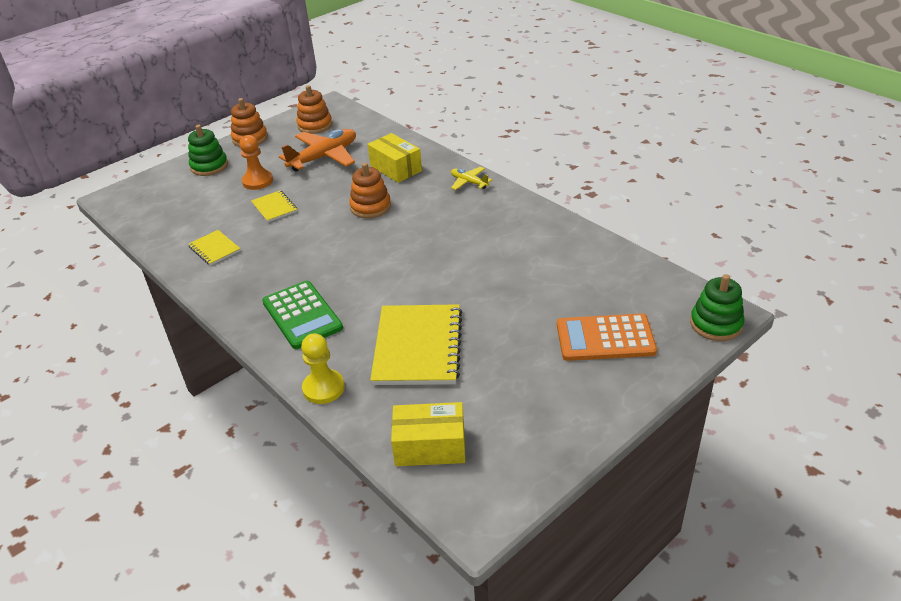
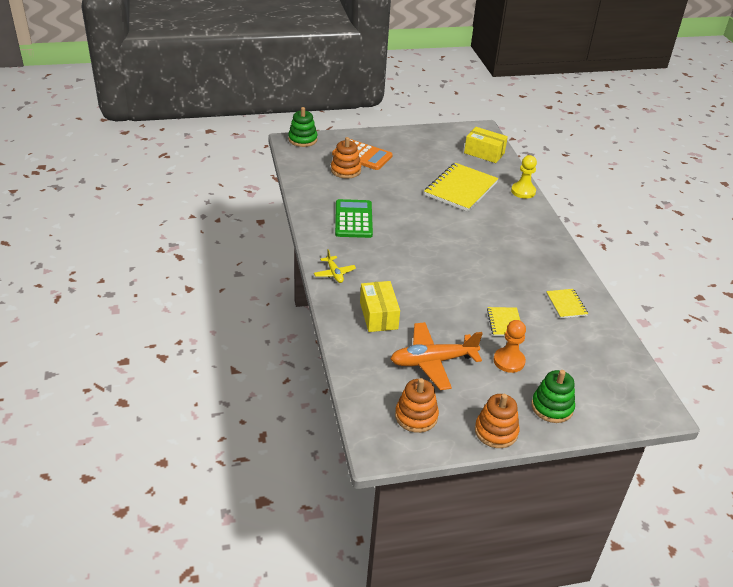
camera: 155 degrees left, 0 degrees up
(302, 315) = (519, 231): green calculator -> green calculator (353, 219)
(370, 207) = (426, 287): orange stacking toy -> orange stacking toy (346, 170)

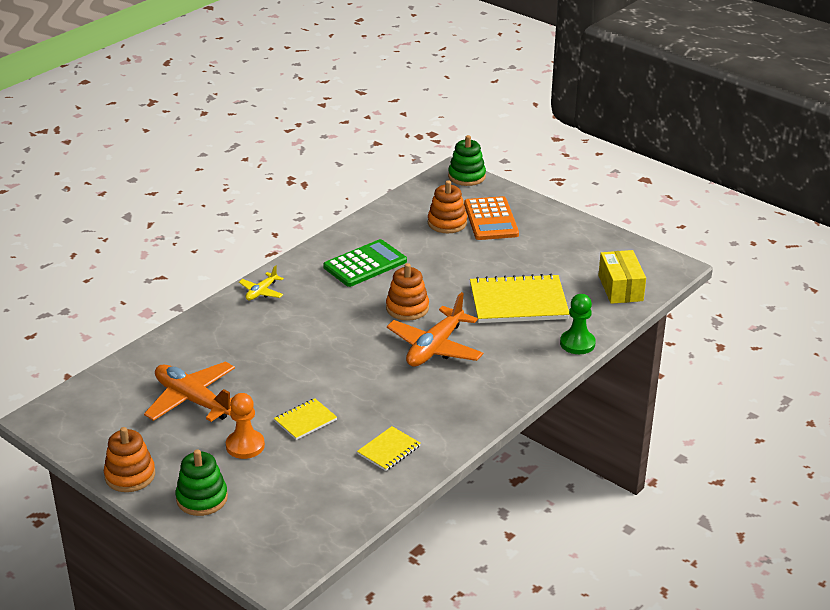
camera: 55 degrees right, 5 degrees down
(378, 315) = (226, 342): yellow box -> none
(416, 416) = (104, 421): orange stacking toy -> orange stacking toy (407, 308)
(476, 238) = (435, 348): none -> orange plane
(523, 191) = (577, 343): yellow pawn -> green pawn

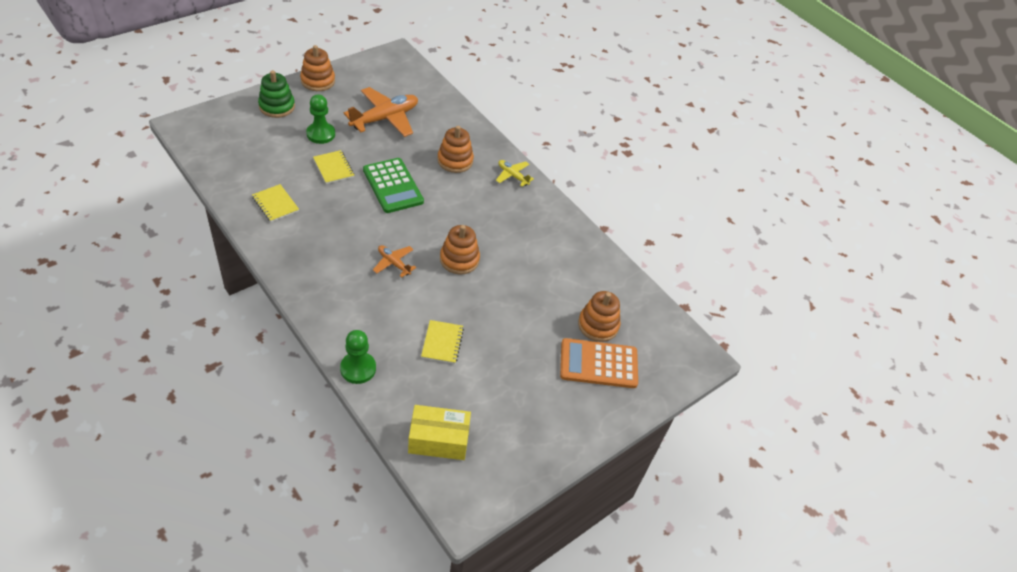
camera: 95 degrees right, 15 degrees up
(245, 446) = (321, 134): orange pawn -> green pawn
(252, 334) = (455, 161): none -> orange stacking toy
(365, 264) = (538, 247): green calculator -> green calculator (392, 186)
(435, 348) = (394, 263): orange plane -> orange plane, size x0.51
(466, 176) = (691, 367): green stacking toy -> none
(518, 302) = (442, 343): yellow notebook -> yellow notebook, size x0.50

